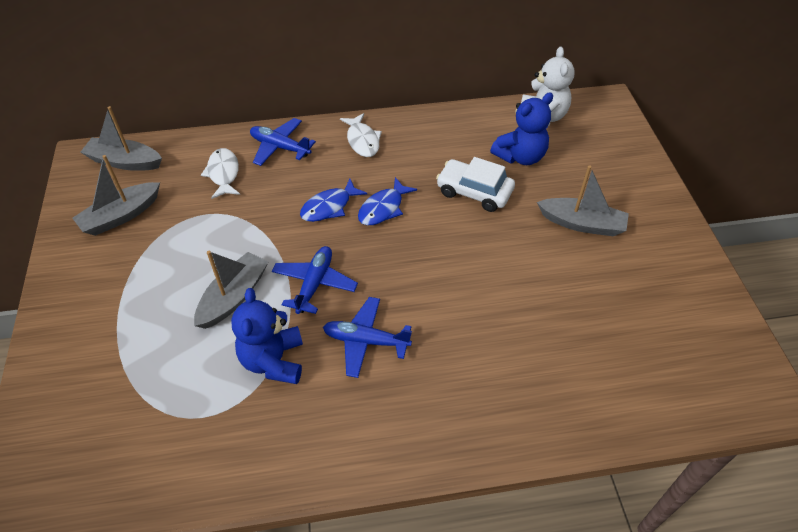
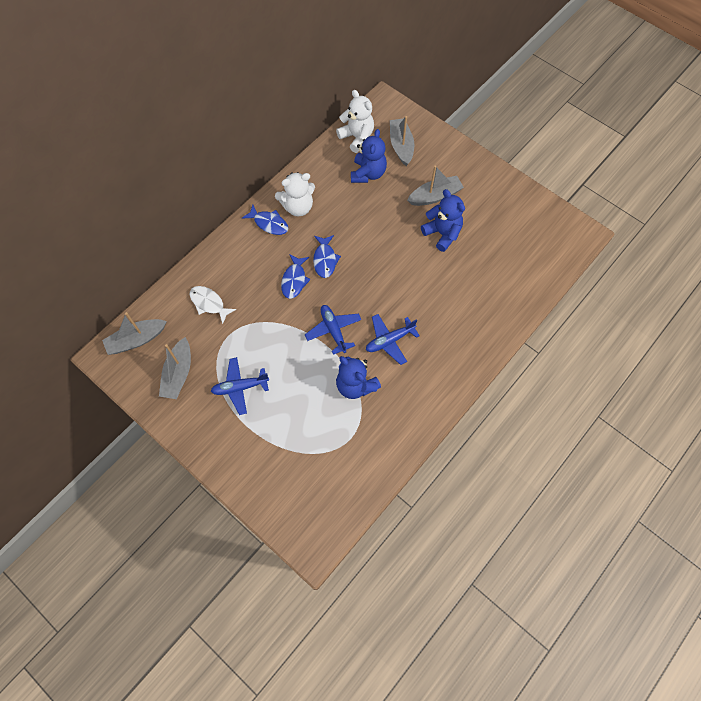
camera: 40 degrees left, 15 degrees up
(234, 297) = (299, 369): grey boat -> grey boat (401, 146)
(280, 147) = (224, 262): blue plane -> blue plane (240, 387)
(362, 141) = (269, 223): white fish -> blue fish
(408, 143) = (298, 207): none -> white teddy bear
(474, 192) = (364, 214): white car -> none
(553, 268) = (442, 234): none -> blue teddy bear

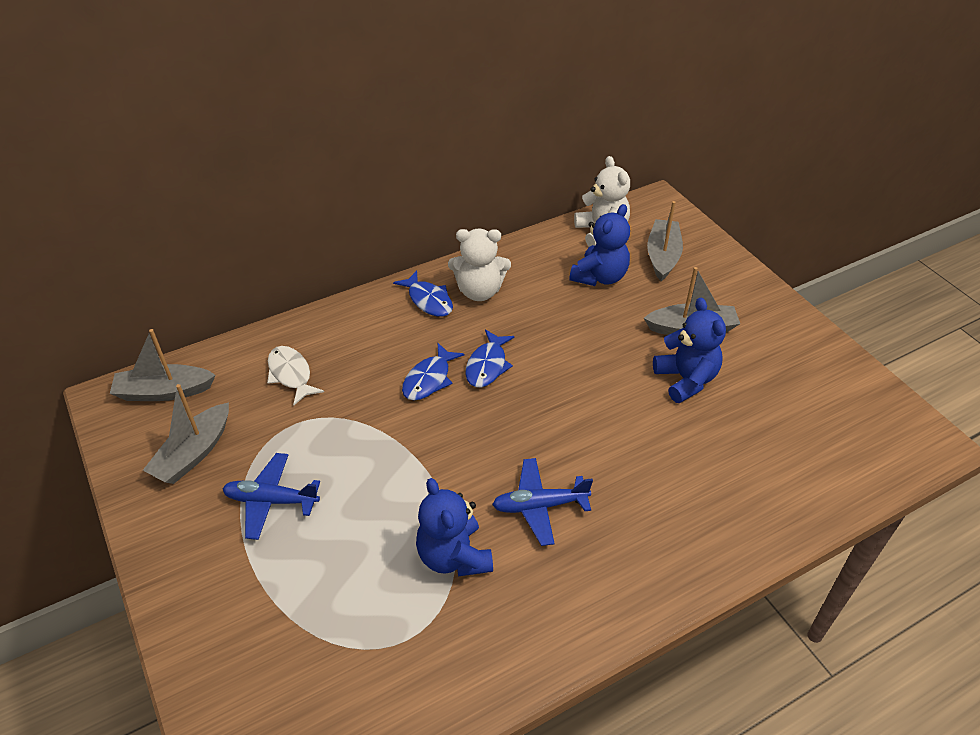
camera: 20 degrees right, 20 degrees down
(333, 330) = (455, 464): blue plane -> none

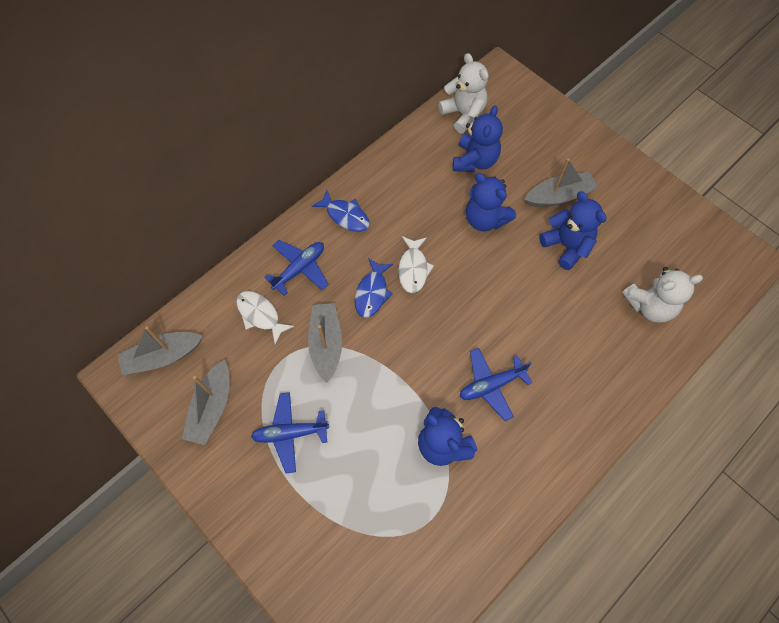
camera: 15 degrees left, 20 degrees up
(355, 340) = (300, 269): none -> blue plane
(479, 291) = (383, 197): white teddy bear -> white teddy bear (649, 306)
(487, 365) = (413, 269): blue fish -> white fish
(592, 334) = (485, 219): none -> blue teddy bear
(662, 256) = (518, 129): grey boat -> grey boat (326, 344)

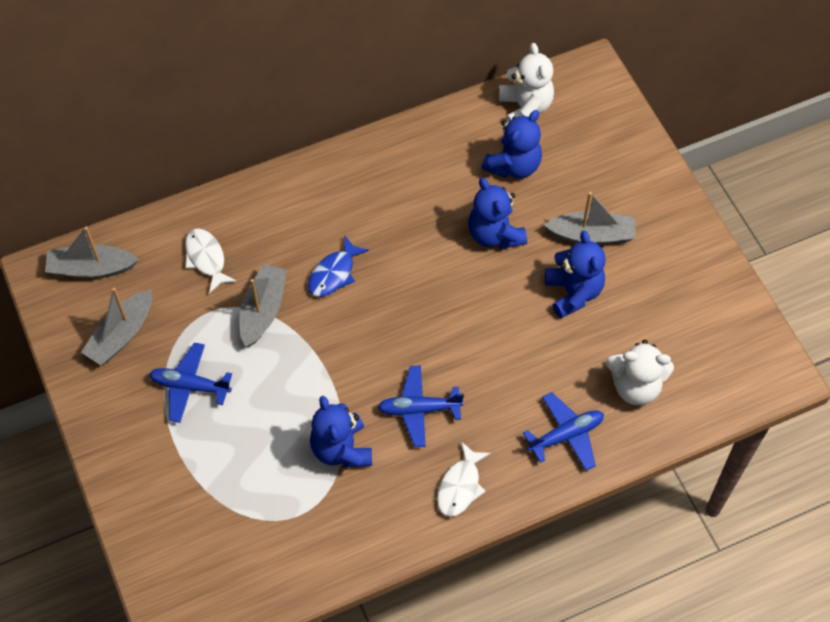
camera: 20 degrees right, 5 degrees down
(300, 269) = (267, 224): blue plane -> blue plane (566, 435)
(345, 216) = (340, 182): blue fish -> none
(413, 269) = (390, 262): white fish -> white fish (460, 486)

